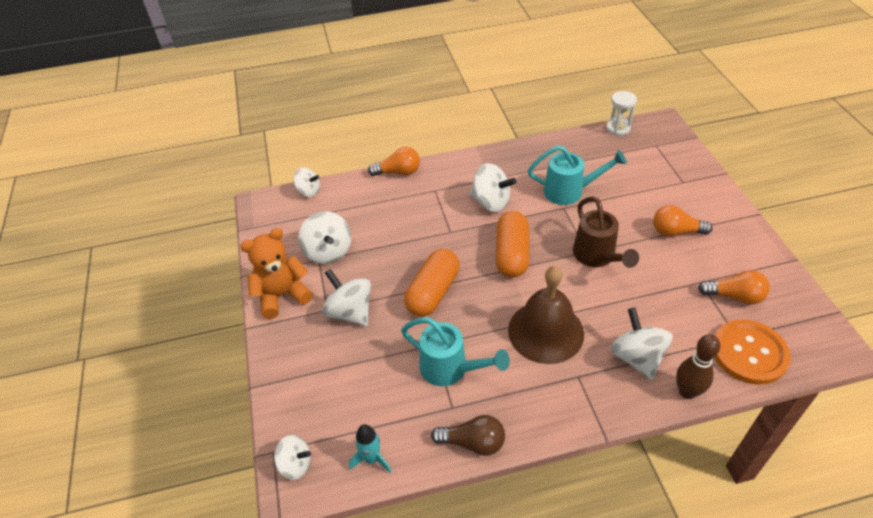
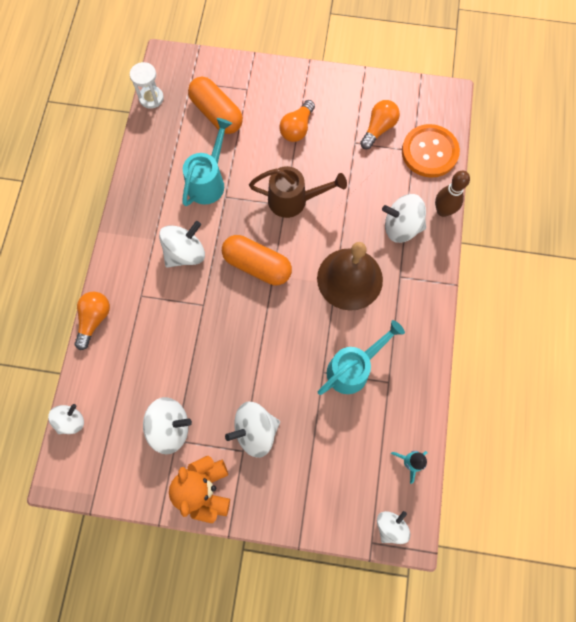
camera: 70 degrees left, 25 degrees up
(433, 292) = (267, 350): orange capsule -> orange capsule (217, 114)
(473, 442) = (424, 379): brown light bulb -> none

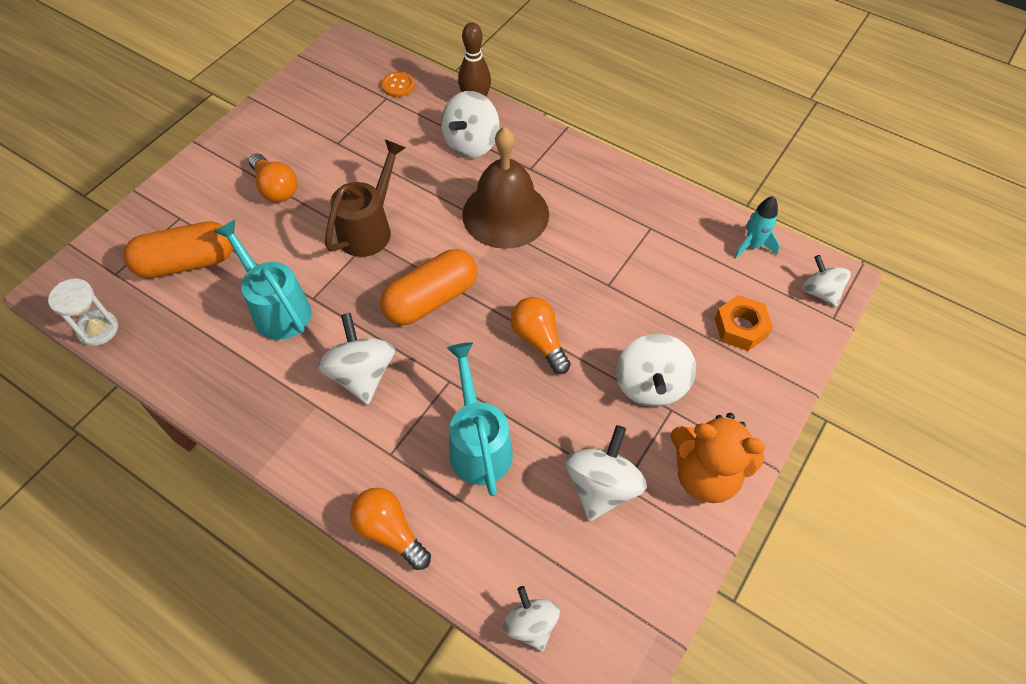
camera: 65 degrees left, 15 degrees down
(330, 476) = (740, 327): none -> orange nut
(352, 369) = (618, 254): turquoise watering can -> turquoise watering can (478, 445)
(378, 129) = (336, 116): orange light bulb -> orange light bulb (539, 340)
(429, 152) = (398, 85): orange button -> orange button, size x0.46

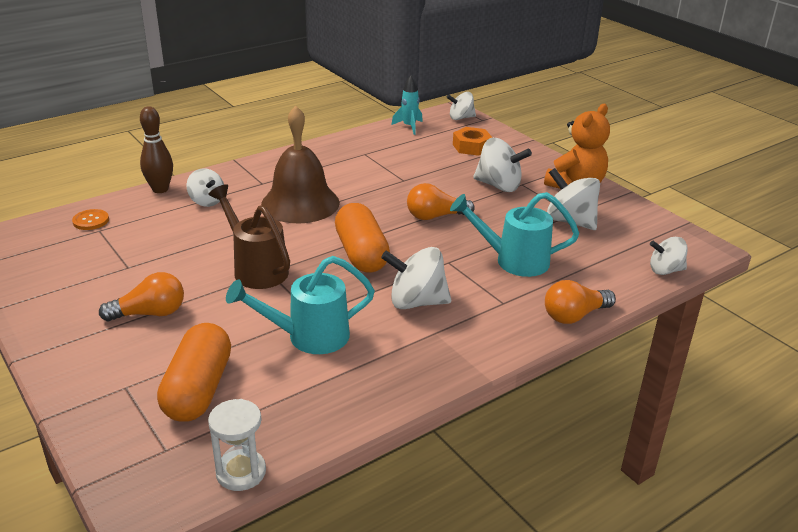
camera: 70 degrees left, 25 degrees down
(471, 143) = (207, 201): white spinning top -> white spinning top, size x0.64

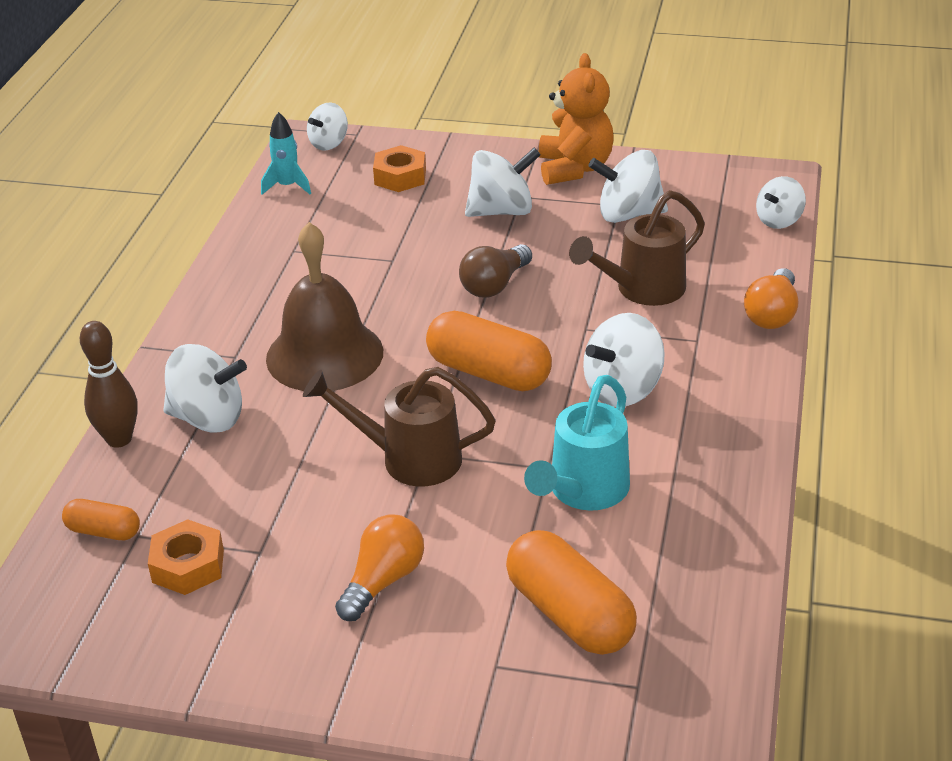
camera: 40 degrees left, 5 degrees up
(91, 221) = (103, 531): orange button -> orange capsule
(93, 254) = (188, 566): none -> orange nut
(207, 201) = (208, 418): white spinning top -> white spinning top, size x1.55
(241, 472) = (733, 651): white hourglass -> none
(435, 216) = (495, 285): orange light bulb -> brown light bulb
(514, 261) = (642, 290): turquoise watering can -> brown watering can

